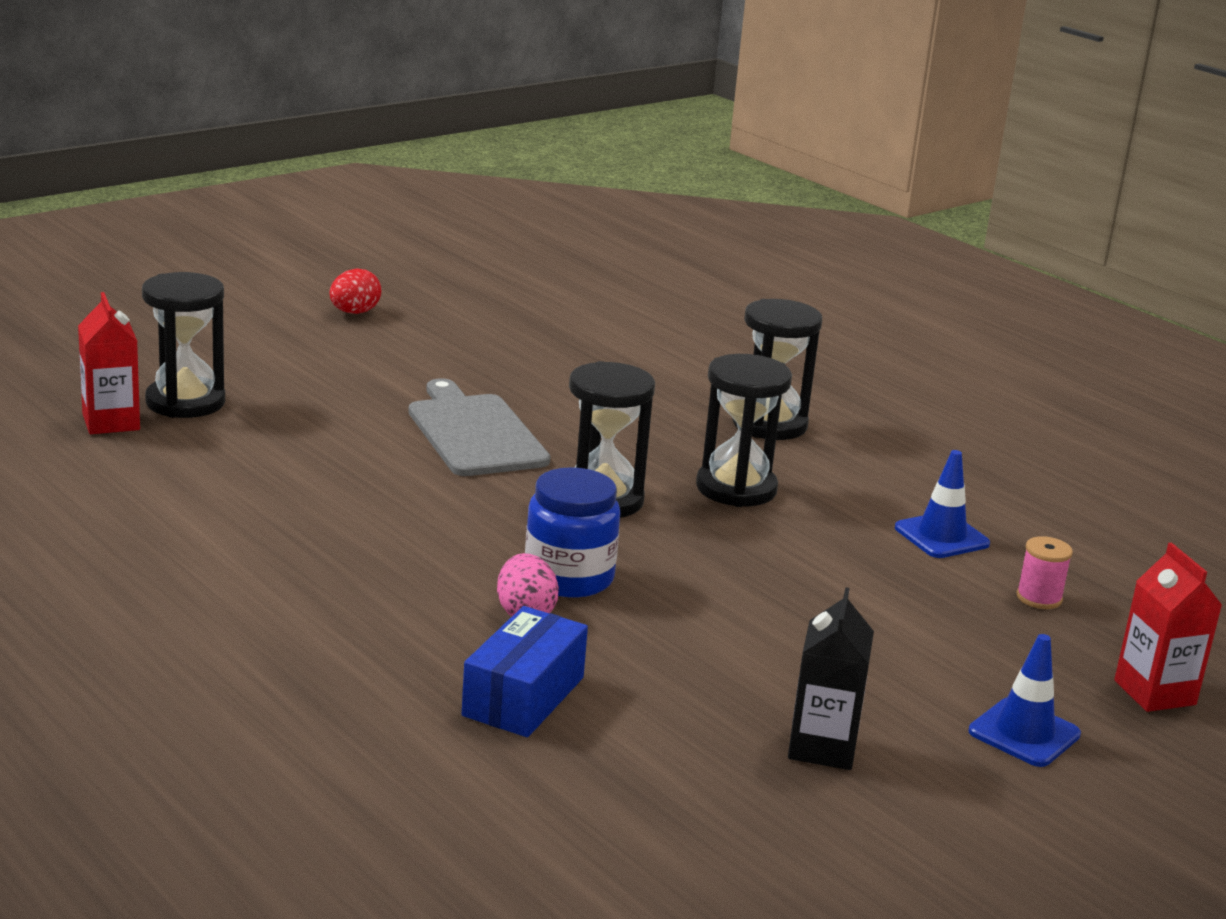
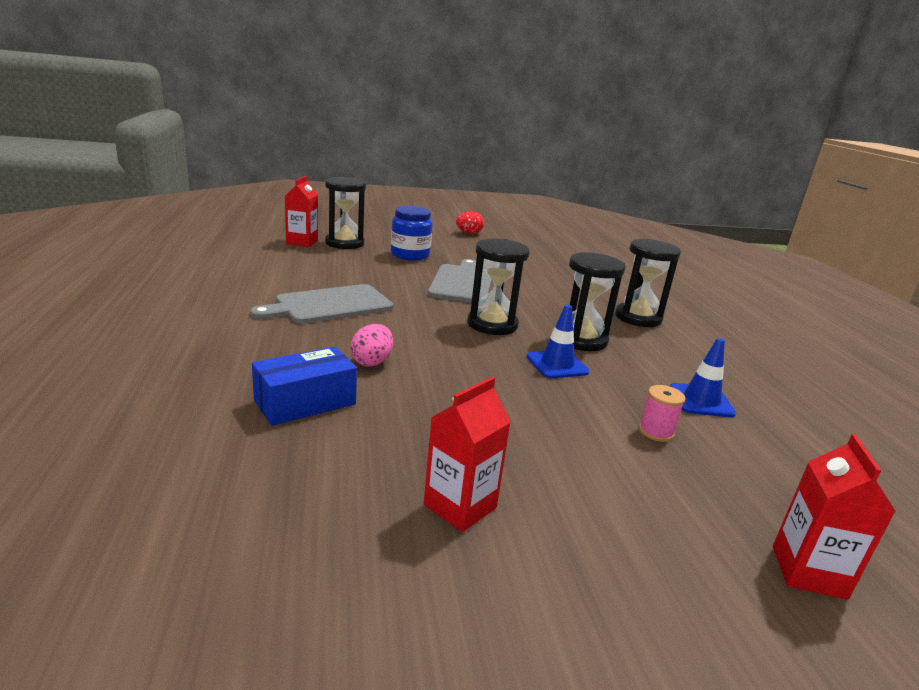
camera: 30 degrees right, 0 degrees up
(344, 540) = (329, 305): none -> grey cutting board
(569, 578) = (422, 353): blue jar -> blue jar (410, 255)
(822, 747) = (460, 506): black carton -> red carton
(1024, 733) = (646, 560): blue traffic cone -> blue traffic cone (557, 364)
(1039, 598) = (748, 461): pink spool -> pink spool (656, 432)

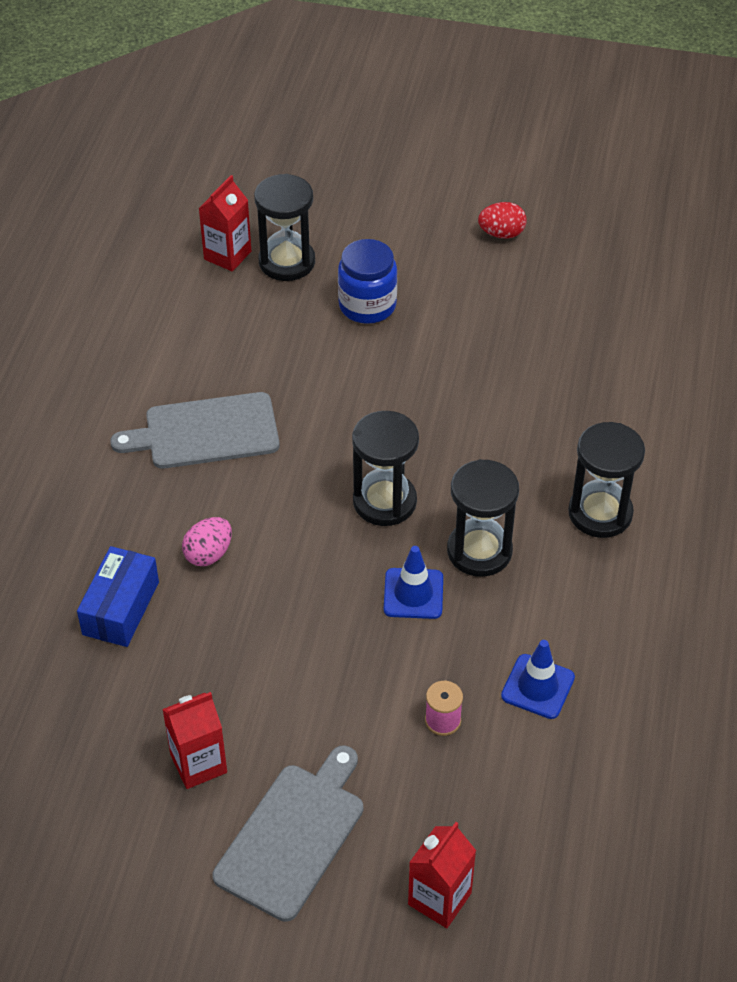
camera: 25 degrees right, 25 degrees up
(305, 402) = (121, 608): blue box -> blue box turned 60 degrees counterclockwise
(462, 283) = (403, 394): grey cutting board -> grey cutting board (293, 836)

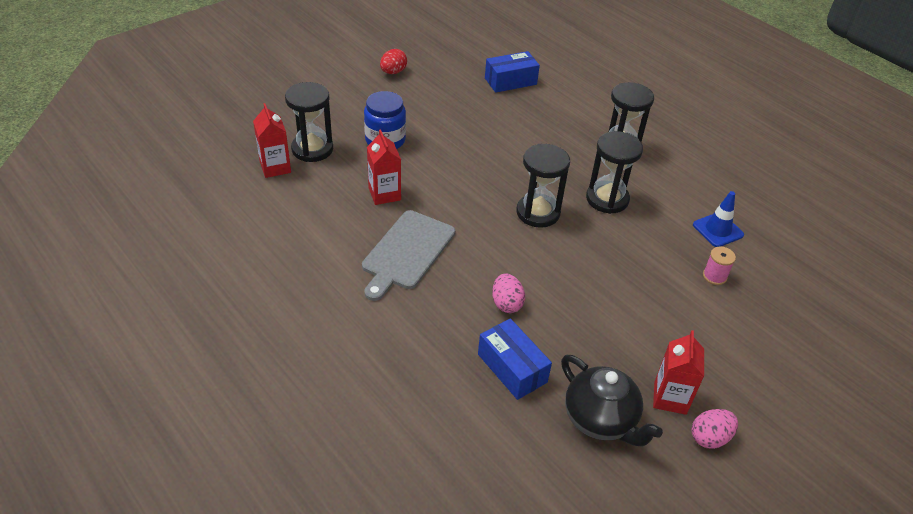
camera: 55 degrees left, 5 degrees down
(114, 717) = (600, 420): none -> black teapot
(171, 825) = (709, 438): none -> pink egg
(293, 836) = (756, 383): grey cutting board -> none
(413, 594) = (615, 238): blue traffic cone -> none
(439, 899) = (838, 345): red carton -> red carton (384, 194)
(614, 340) = (510, 81): none -> blue box

